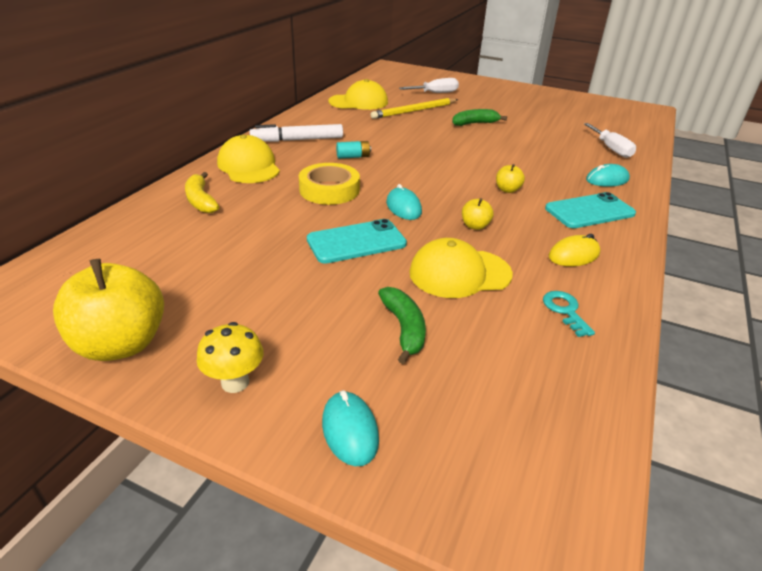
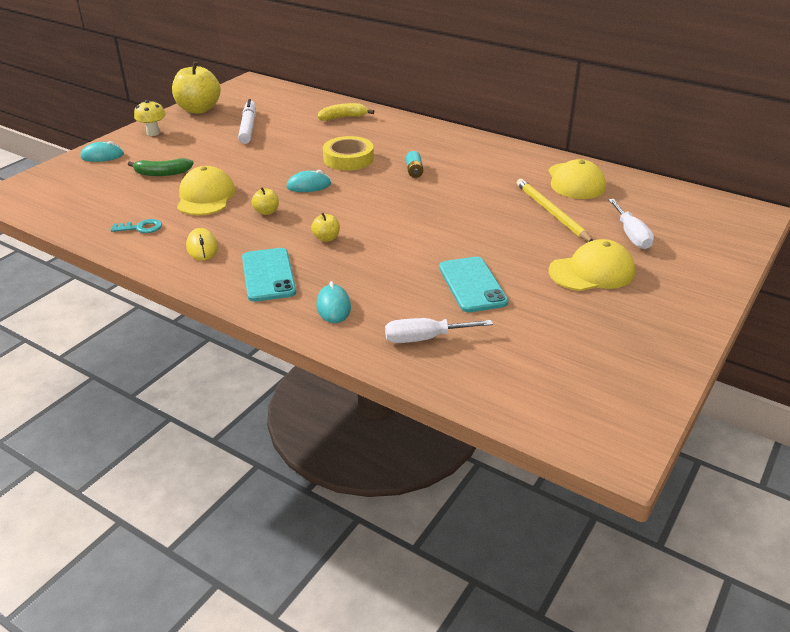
camera: 100 degrees right, 0 degrees up
(249, 166) = (399, 130): yellow cap -> yellow cap (592, 272)
(297, 140) = (455, 148): white marker -> white marker (248, 127)
(356, 242) = (264, 165): turquoise phone -> turquoise phone (472, 285)
(474, 123) = (512, 248): green banana -> none

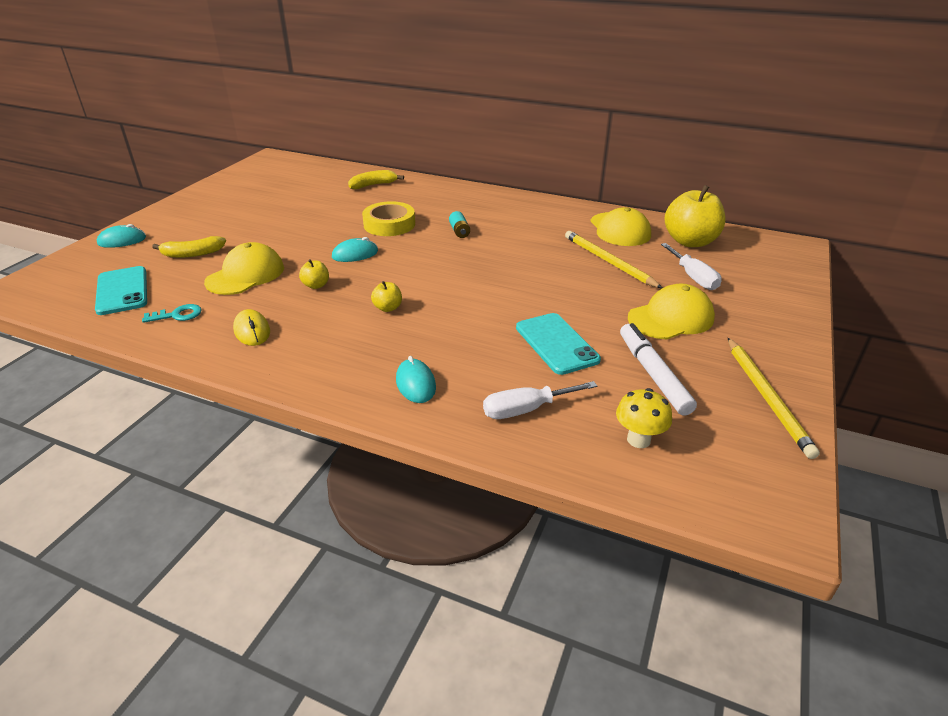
camera: 10 degrees left, 0 degrees up
(153, 133) = (176, 213): yellow mushroom -> yellow mushroom (638, 440)
(162, 173) = (192, 254): green banana -> yellow banana
(198, 109) = (221, 187): yellow apple -> yellow apple (690, 242)
(205, 197) = (245, 275): yellow cap -> yellow cap turned 45 degrees clockwise
(248, 127) = (277, 201): white marker -> white marker (653, 374)
(268, 275) = (333, 355): turquoise phone -> turquoise phone (122, 291)
(653, 351) = (766, 397): none -> yellow pencil

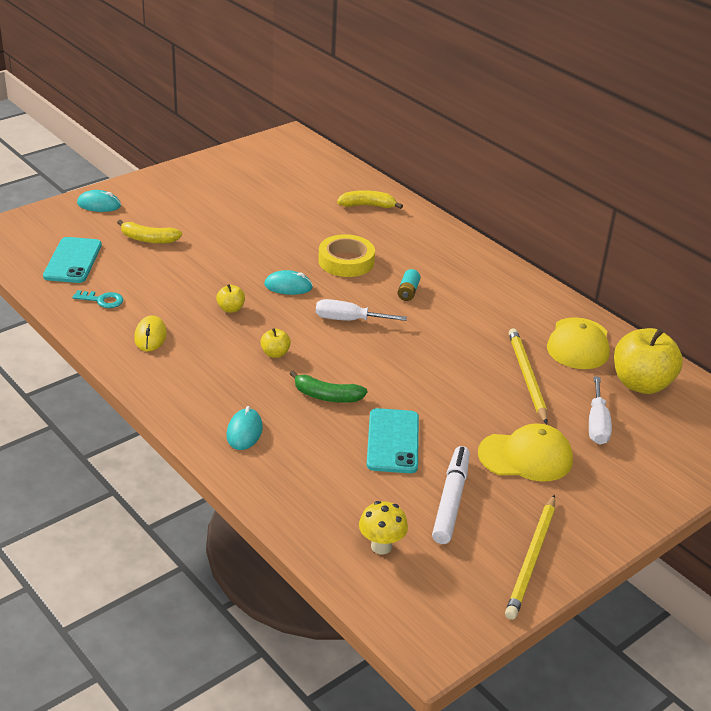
camera: 25 degrees right, 0 degrees up
(245, 275) = (179, 277): yellow cap -> none
(465, 327) = (327, 396): none -> green banana
(526, 410) = (313, 487): white screwdriver -> white screwdriver (348, 320)

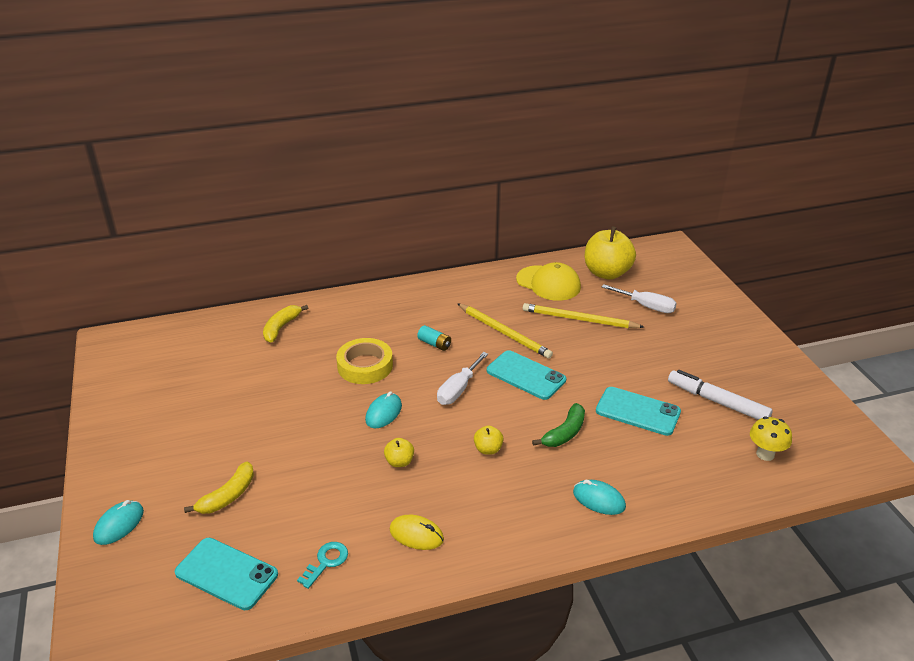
camera: 65 degrees left, 0 degrees up
(399, 357) = (526, 375): none -> turquoise phone
(526, 457) = (674, 350): yellow cap -> none
(532, 559) = (786, 382): yellow pencil -> yellow pencil (504, 332)

